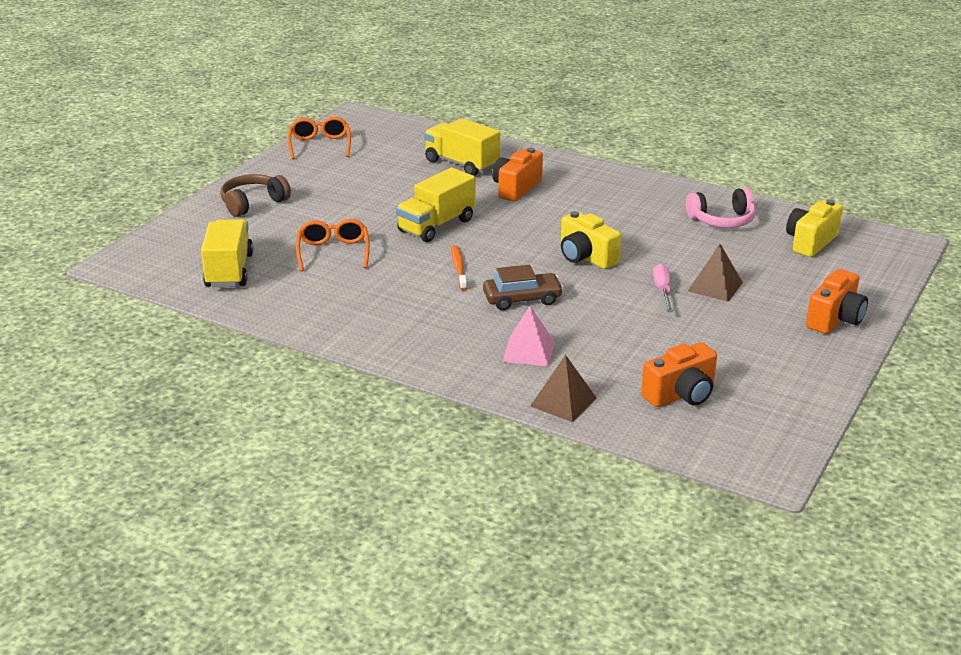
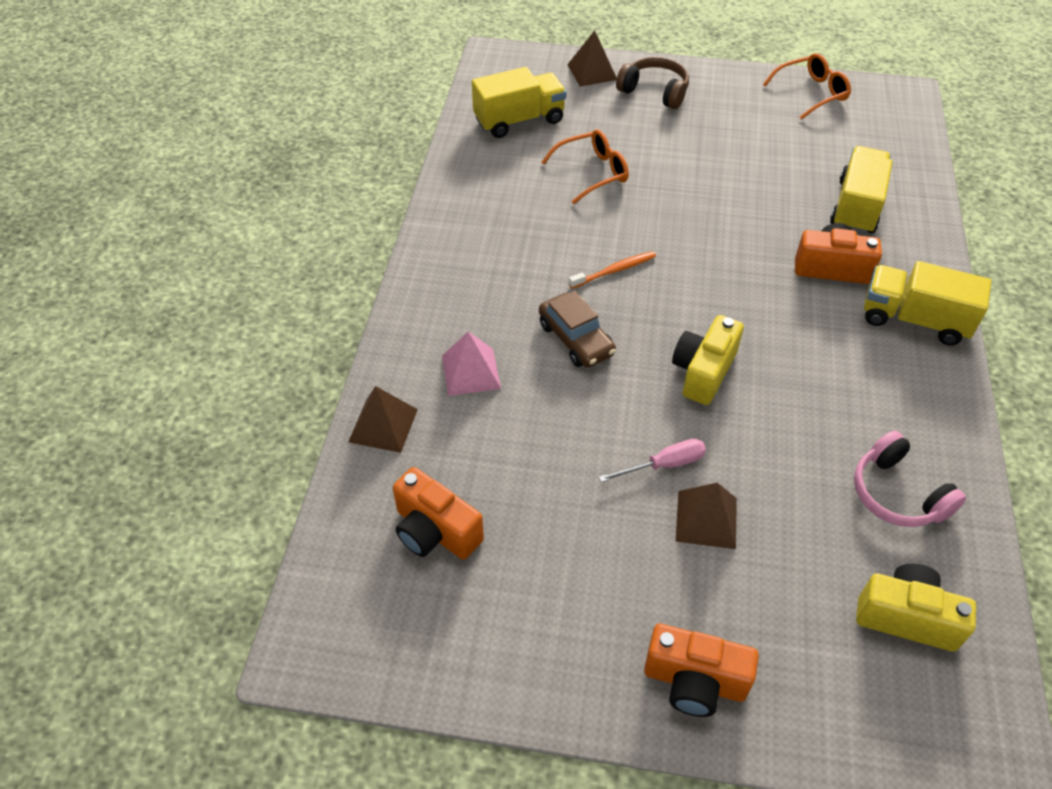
camera: 70 degrees right, 20 degrees up
(195, 223) = (592, 72): none -> brown pyramid
(436, 225) = (695, 228): yellow truck -> yellow truck (914, 319)

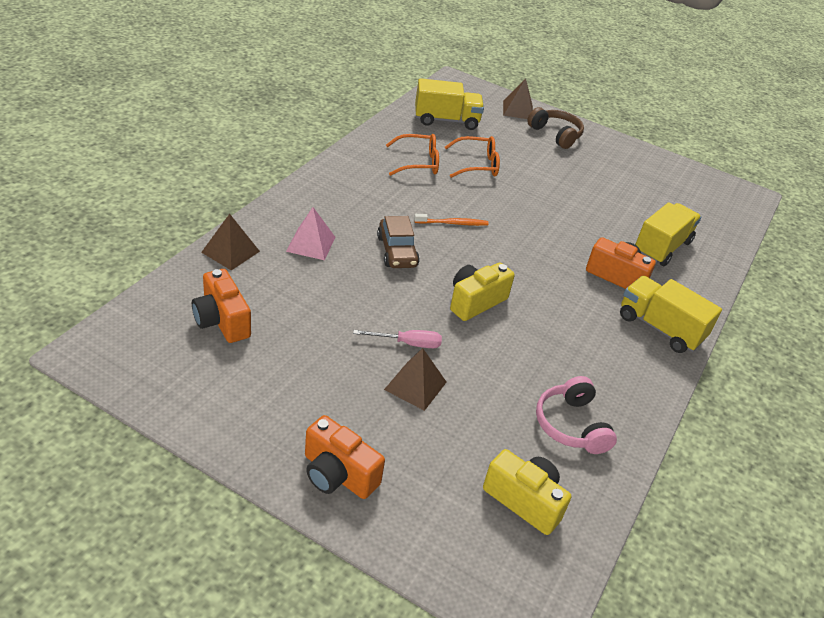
camera: 15 degrees right, 10 degrees down
(812, 93) = (675, 171): orange glasses -> orange glasses (418, 162)

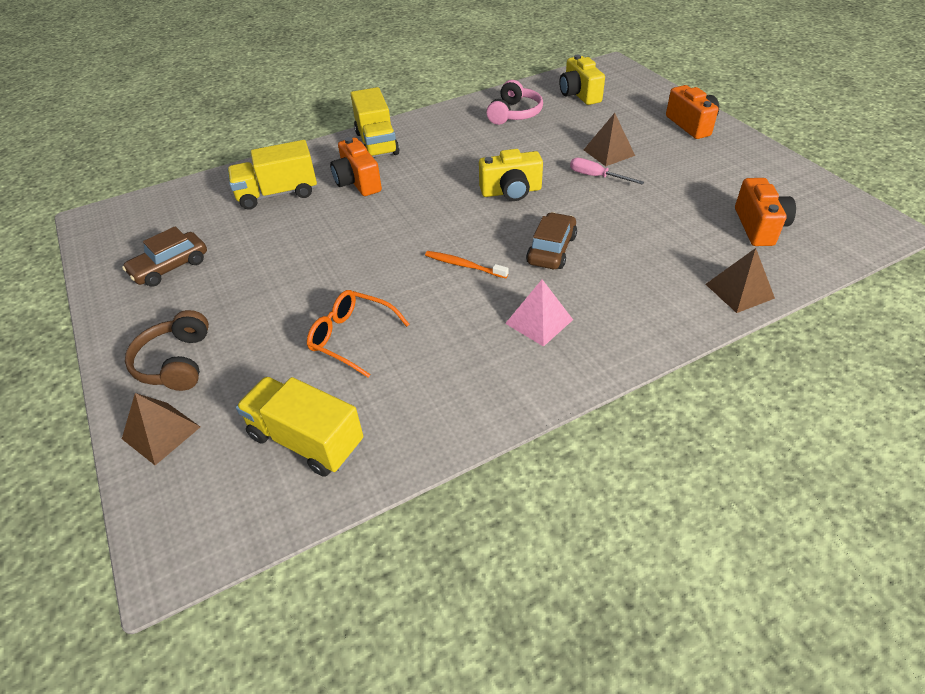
camera: 140 degrees left, 5 degrees up
(311, 244) = (643, 279): pink pyramid -> pink pyramid (539, 321)
(418, 162) = (429, 361): orange glasses -> none
(642, 177) = (170, 267): none -> brown car

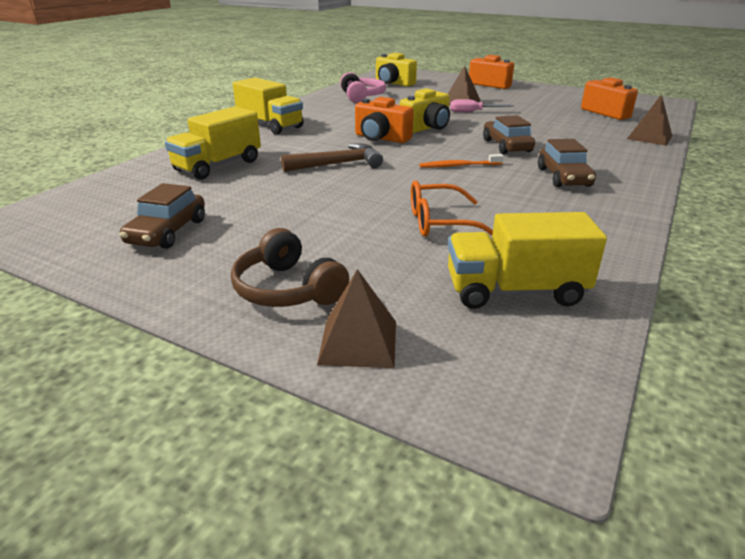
camera: 35 degrees left, 15 degrees down
(357, 182) = (288, 146): orange camera -> orange camera (381, 138)
(366, 224) = (338, 164): none -> brown hammer
(539, 321) = (563, 177): pink pyramid -> brown car

